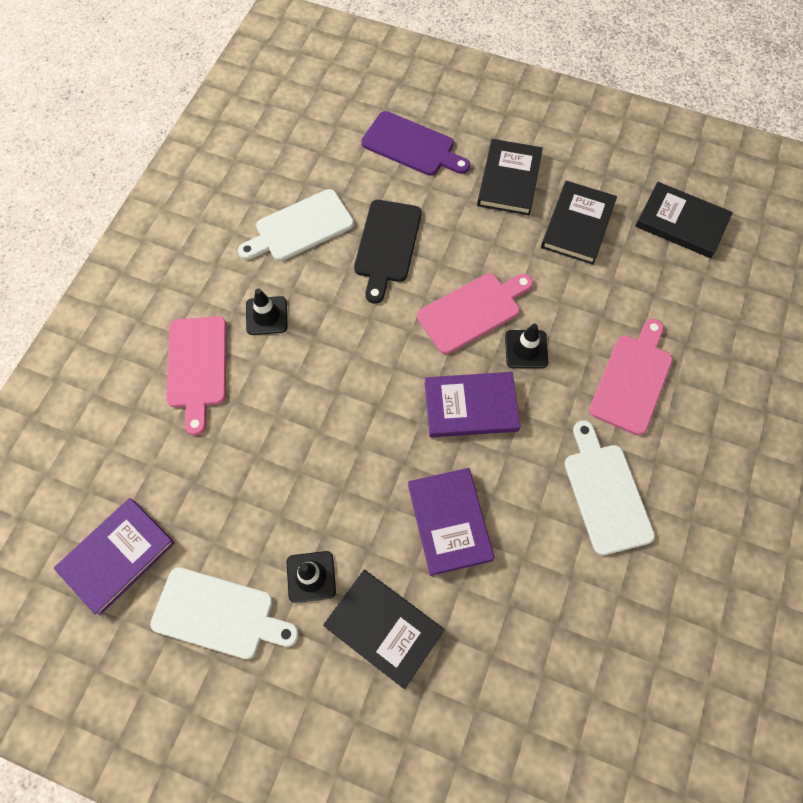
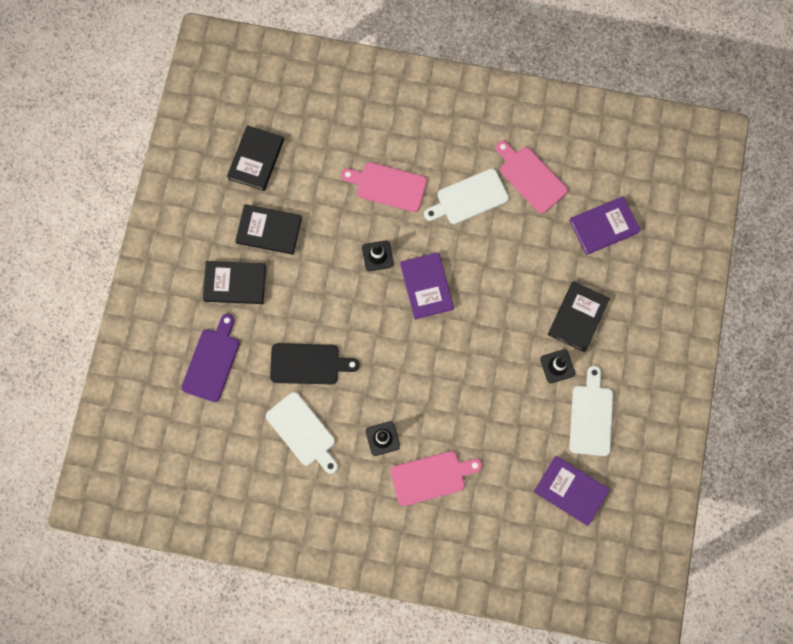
camera: 100 degrees left, 10 degrees up
(449, 522) = (506, 289): purple book -> purple book (603, 226)
(472, 311) = (353, 295): pink cutting board -> pink cutting board (530, 177)

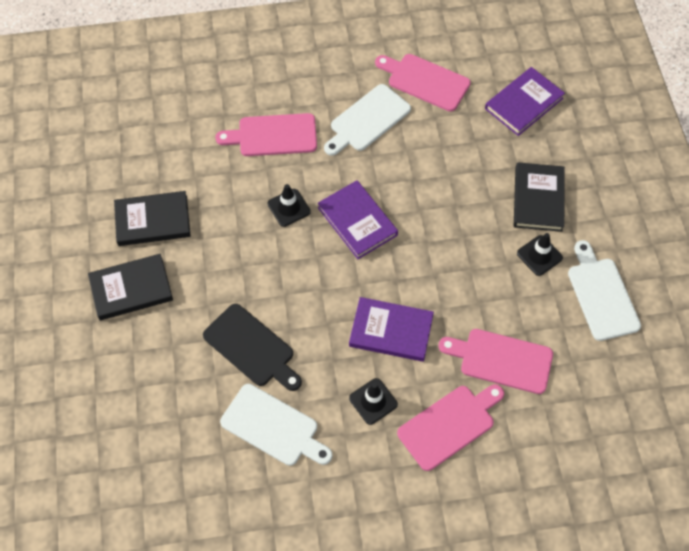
camera: 20 degrees left, 15 degrees down
(212, 361) = (132, 384): purple cutting board -> none
(256, 159) = (112, 154): black book -> none
(308, 364) = (252, 348): black cutting board -> black cutting board turned 60 degrees clockwise
(491, 441) = (501, 360): none -> pink cutting board
(570, 490) = (617, 382): purple book -> purple book (391, 331)

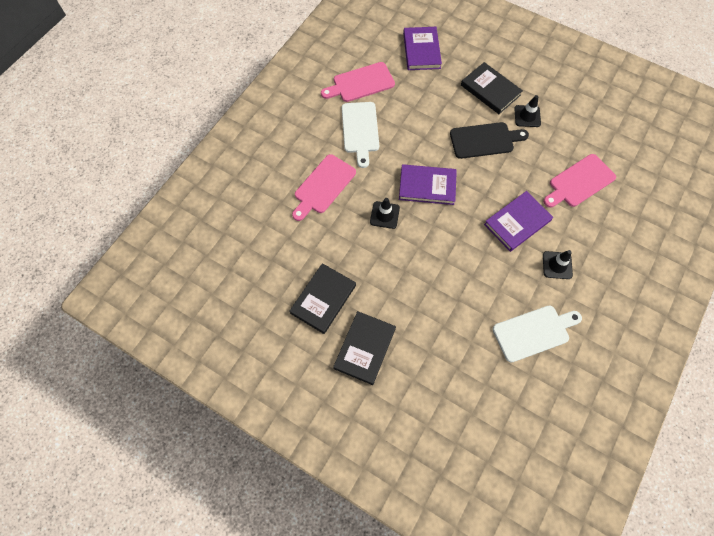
camera: 50 degrees left, 5 degrees up
(252, 348) = (468, 306): black cutting board -> black cutting board (484, 140)
(449, 425) = (601, 237): pink cutting board -> none
(601, 295) = (575, 107): white cutting board -> none

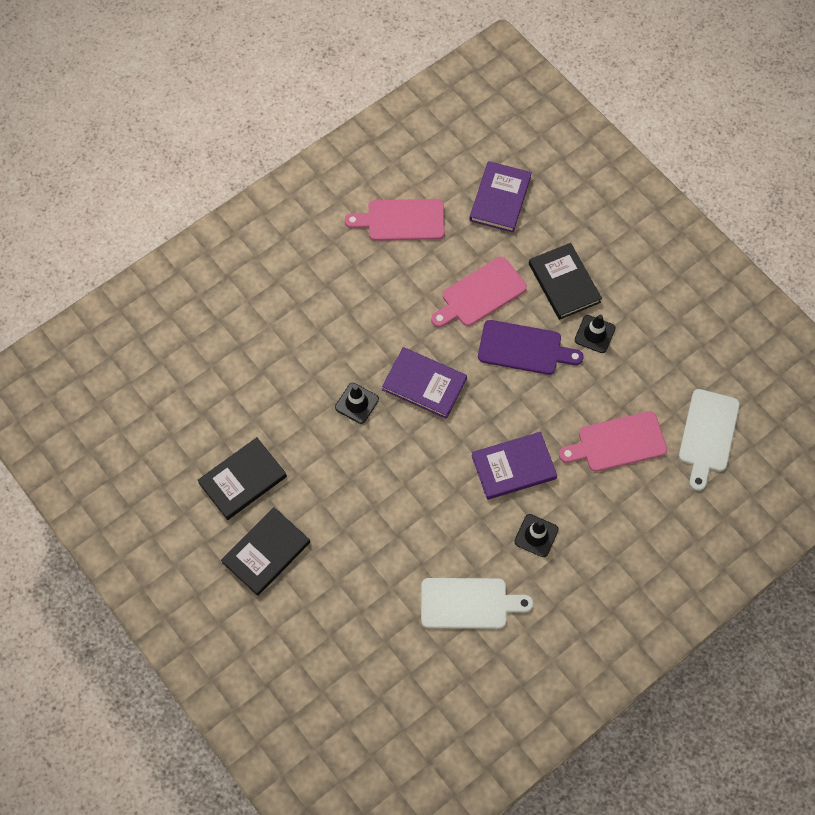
camera: 20 degrees right, 0 degrees up
(323, 186) = (298, 342): pink cutting board -> pink cutting board (480, 294)
(360, 130) = (374, 284): white cutting board -> white cutting board (708, 435)
(484, 140) = (524, 348): black cutting board -> purple cutting board

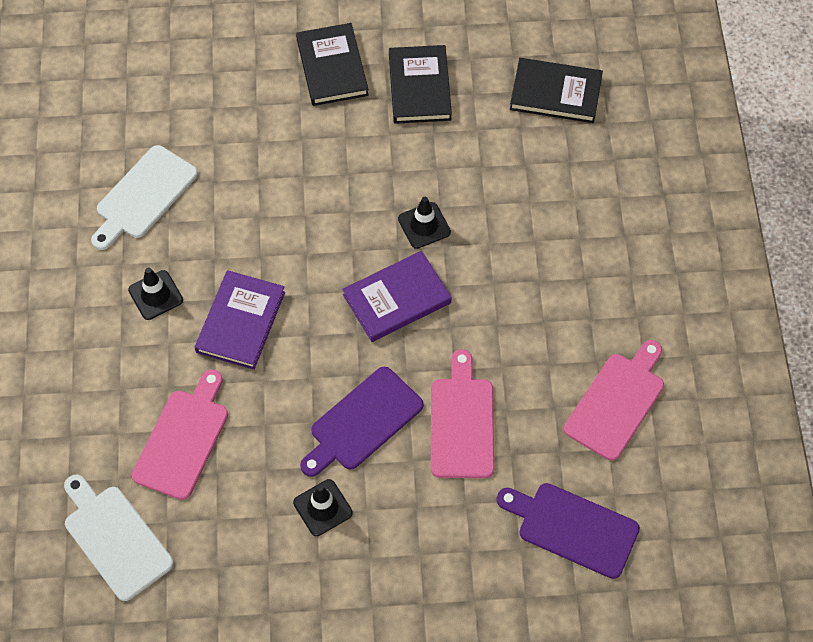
camera: 125 degrees right, 5 degrees down
(500, 199) = (572, 528): purple book -> purple cutting board
(564, 283) = (410, 521): black book -> black book (555, 93)

